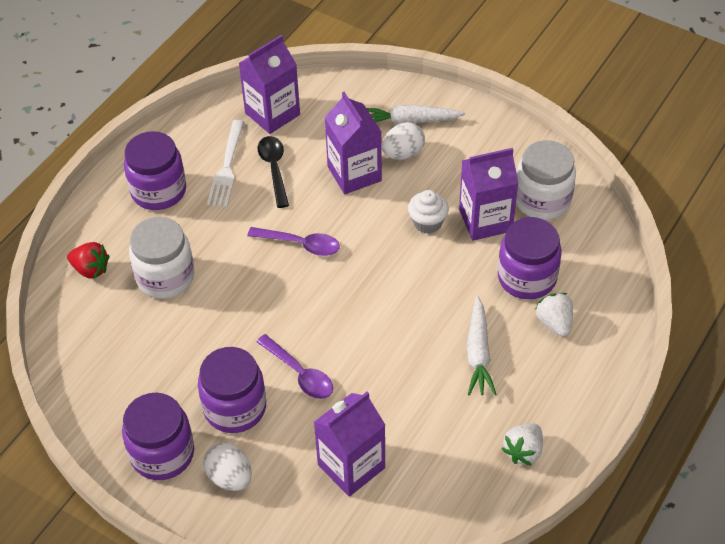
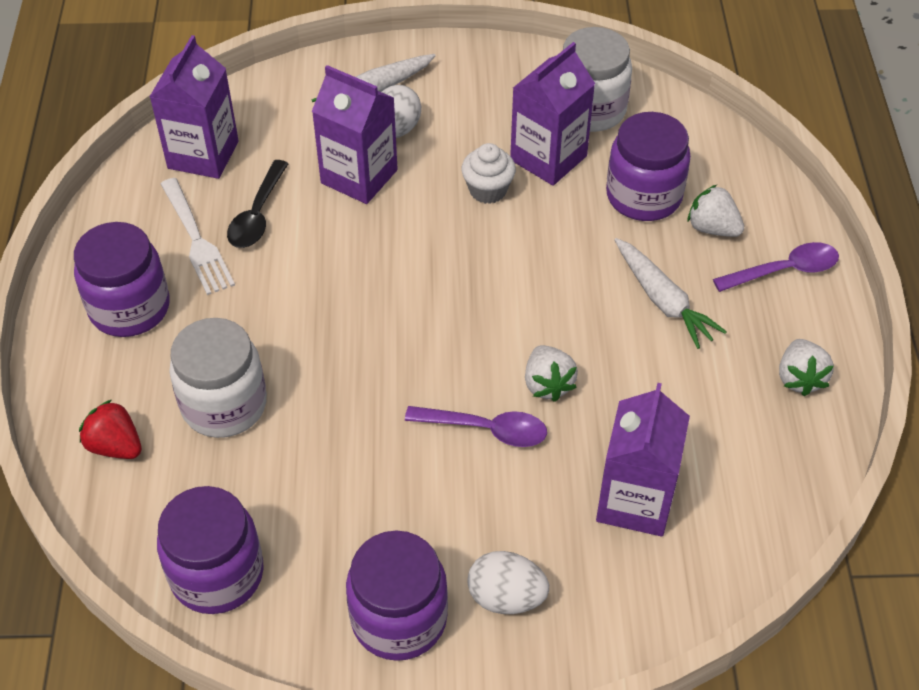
camera: 35 degrees left, 0 degrees up
(91, 269) = (115, 446): red strawberry -> red strawberry turned 135 degrees counterclockwise
(235, 408) = (442, 512): purple jar -> purple jar (217, 574)
(274, 169) = (257, 215): black spoon -> black spoon turned 120 degrees counterclockwise
(301, 244) = (362, 284): purple spoon -> purple spoon (784, 270)
(359, 366) = (547, 384): none -> white strawberry

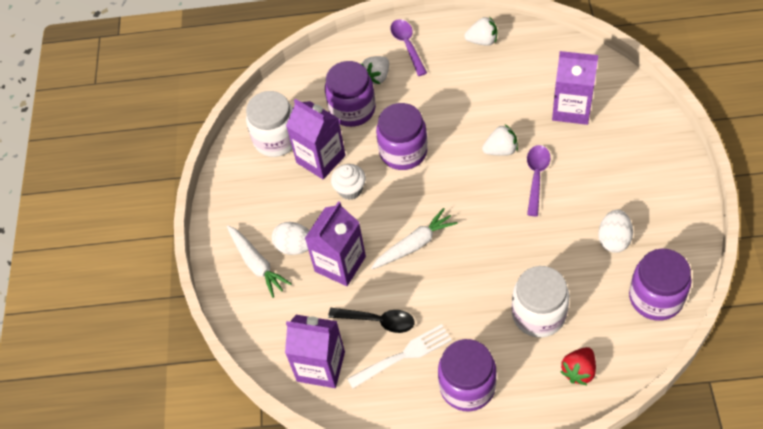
camera: 85 degrees left, 5 degrees up
(399, 618) = (663, 207): purple jar -> purple jar (403, 152)
(506, 597) = (640, 160): white egg -> white egg (613, 239)
(663, 300) = (434, 99): white carrot -> white carrot (415, 244)

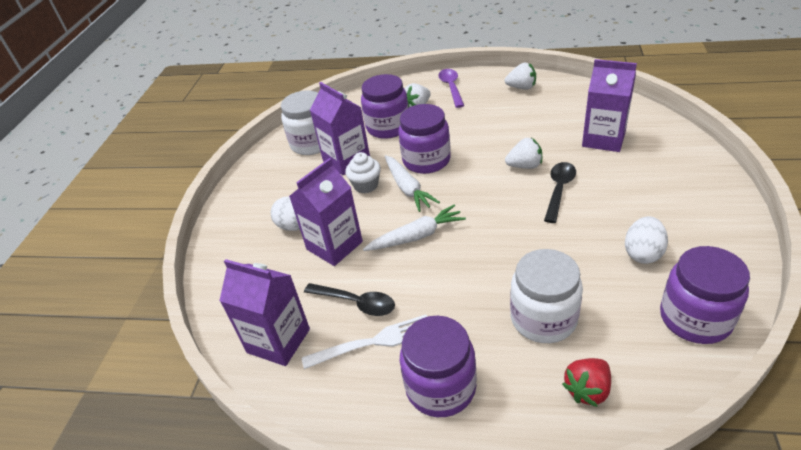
camera: 10 degrees right, 15 degrees down
(257, 264) = (253, 237): white carrot -> white carrot (408, 188)
(536, 177) = (559, 190): purple spoon -> black spoon

